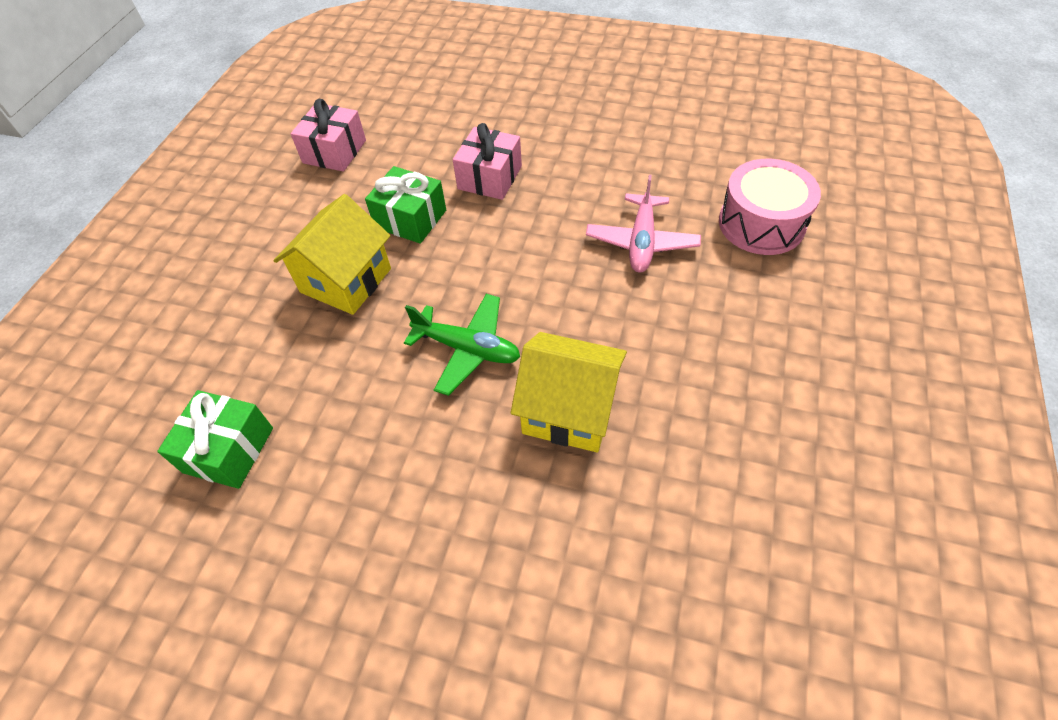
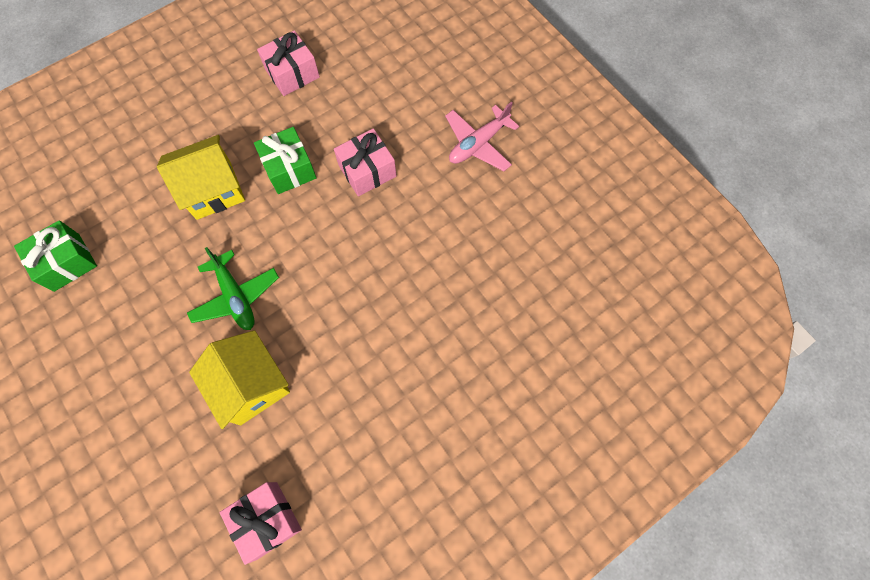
camera: 35 degrees right, 15 degrees up
(641, 242) = (411, 300): pink plane -> pink plane (478, 144)
(722, 514) = (267, 520): none -> pink gift
(761, 223) = (504, 349): pink drum -> none

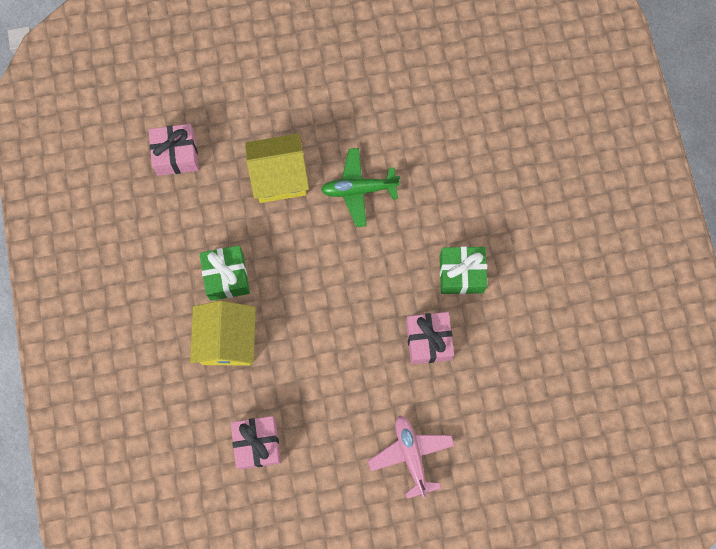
camera: 115 degrees right, 5 degrees up
(67, 262) = (451, 72): green gift -> green gift (226, 277)
(213, 190) = (468, 203): yellow house -> yellow house (227, 340)
(292, 73) = (567, 315): pink gift -> pink gift (257, 444)

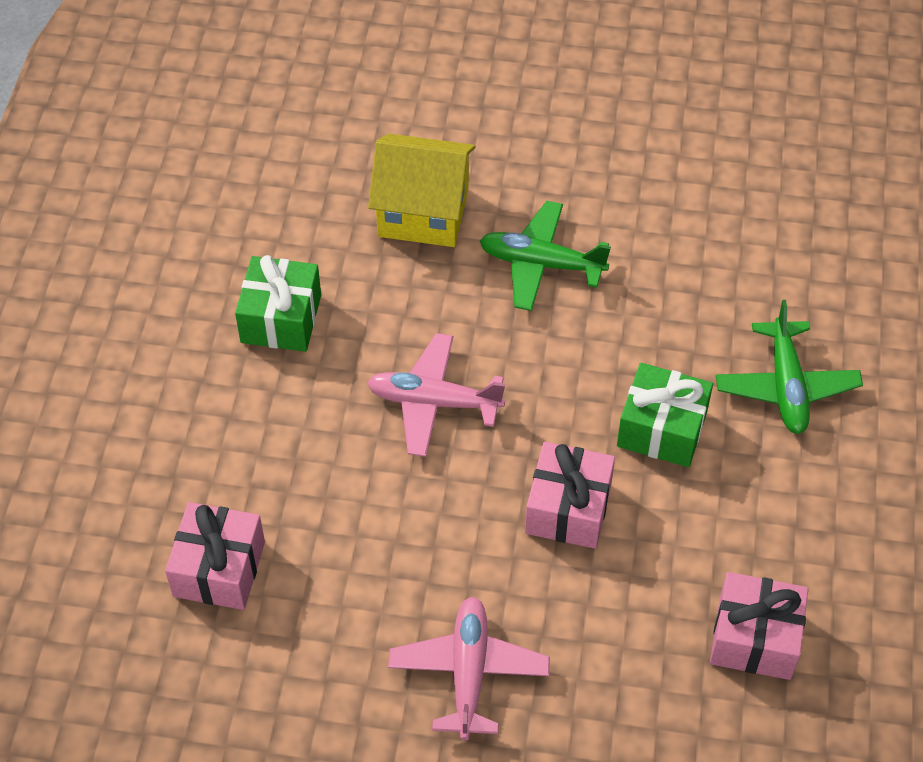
camera: 20 degrees right, 20 degrees down
(176, 155) = (280, 141): pink gift -> pink gift (754, 638)
(227, 340) = (241, 405): yellow house -> none
(332, 301) = (434, 402): none -> pink plane
(518, 223) = (786, 386): none -> green plane

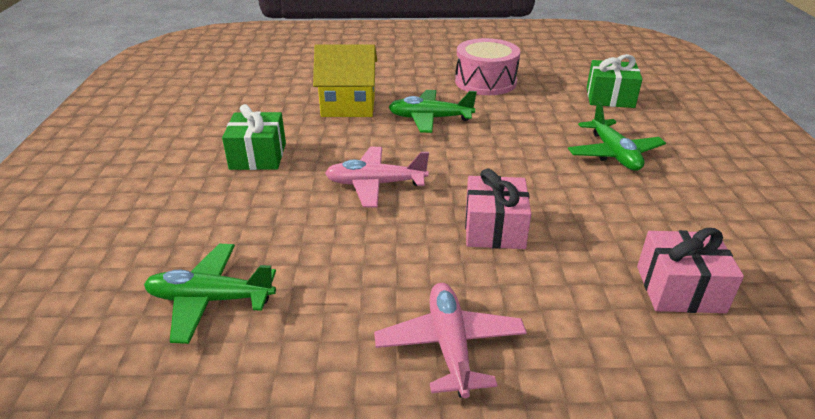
camera: 10 degrees left, 20 degrees down
(219, 569) = (210, 299): pink gift -> green plane
(655, 175) = (485, 82): none -> pink drum
(662, 429) = (542, 181): green gift -> green gift (610, 97)

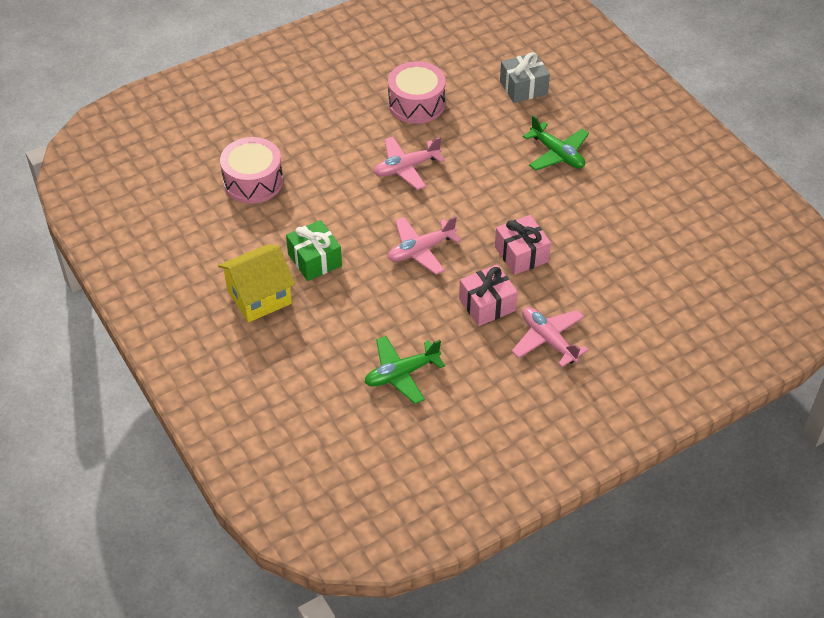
camera: 30 degrees left, 15 degrees up
(279, 89) = (253, 181): none -> pink drum
(348, 105) = (330, 178): yellow house -> yellow house (259, 297)
(430, 118) = (406, 168): green plane -> pink plane
(610, 97) = (523, 87): green gift -> grey gift
(680, 289) = (642, 253): pink gift -> pink gift (487, 305)

